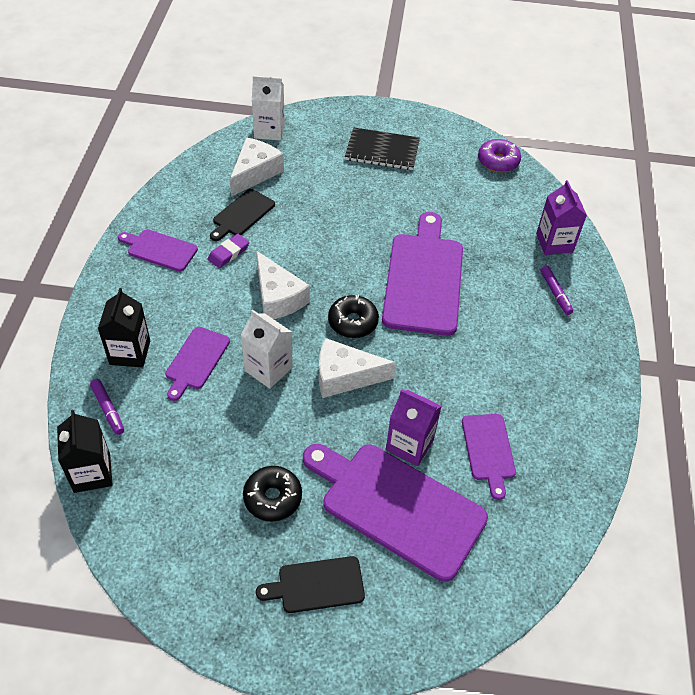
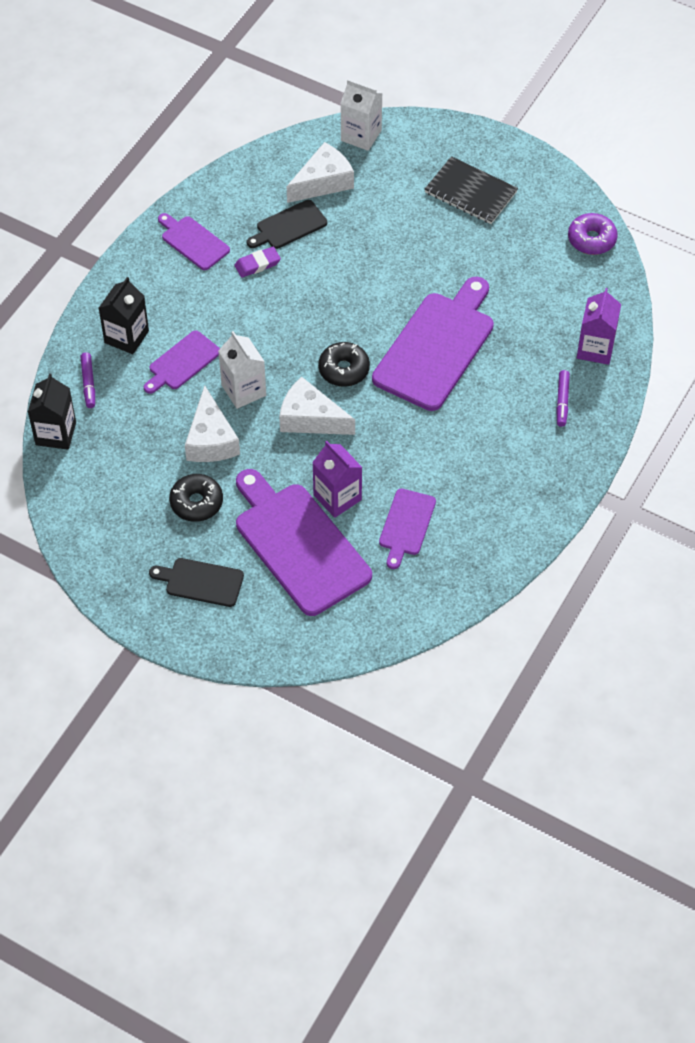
camera: 25 degrees right, 5 degrees up
(277, 297) = (284, 324): white cheese -> white cheese (211, 439)

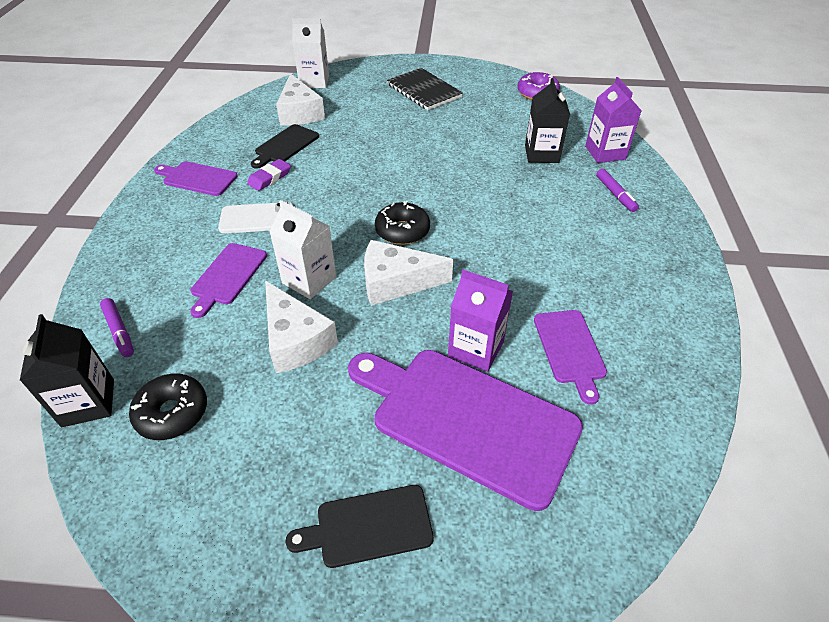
camera: 25 degrees left, 10 degrees down
(126, 337) = (153, 272): black carton -> black carton (541, 154)
(196, 502) = (311, 418): black donut -> black donut (172, 413)
(227, 310) = (257, 218): none -> white phone
(323, 182) = (299, 113): white cheese -> white cheese turned 135 degrees clockwise
(436, 347) = (475, 189): purple cutting board -> none
(470, 192) = (424, 91): black notebook -> black notebook turned 45 degrees clockwise

